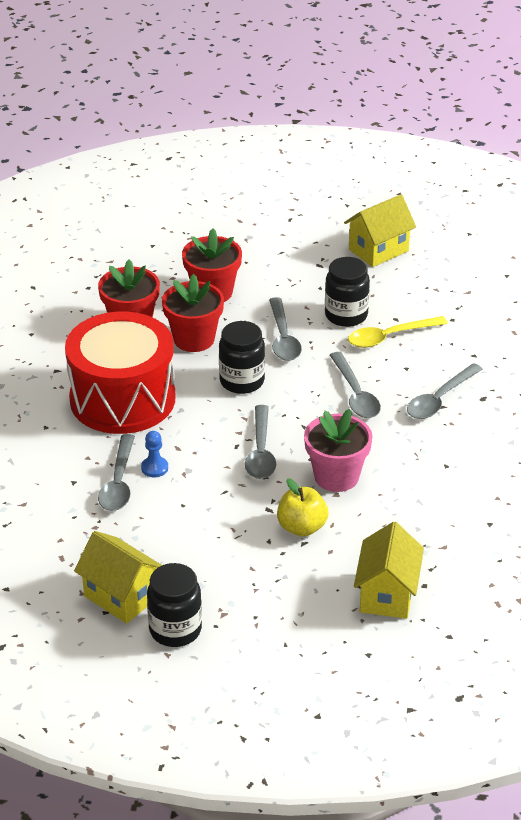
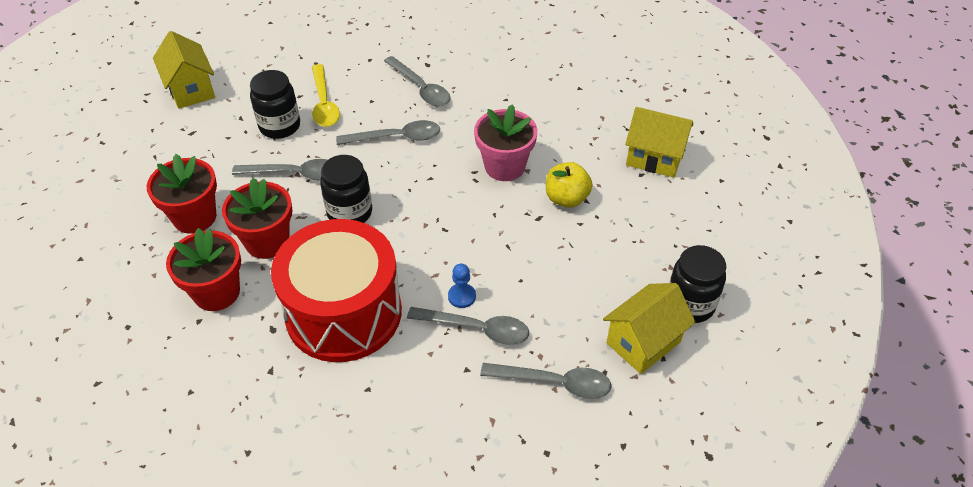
camera: 80 degrees left, 10 degrees up
(260, 451) = (458, 212): grey spoon -> grey spoon (554, 383)

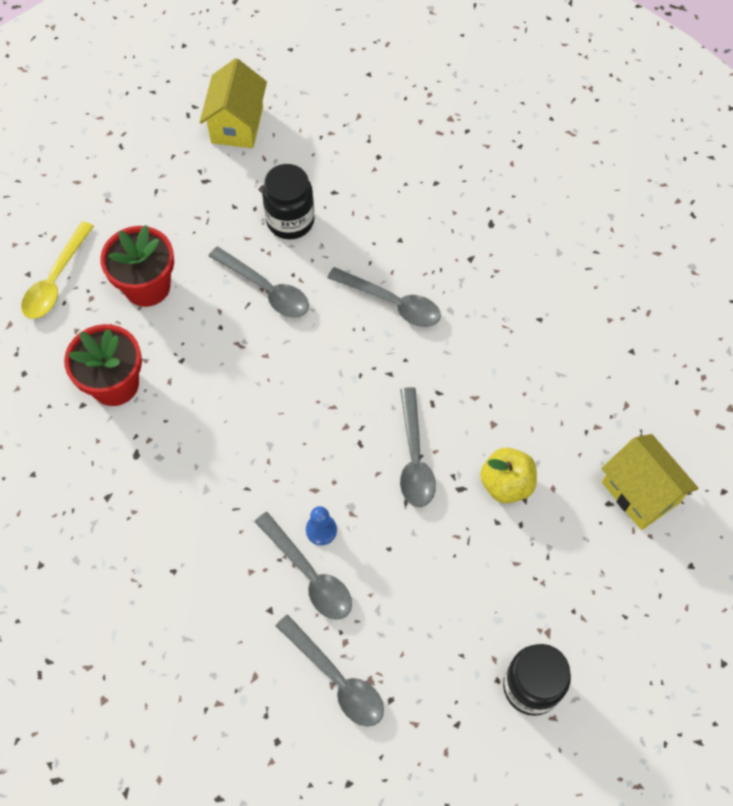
camera: 35 degrees right, 15 degrees up
(267, 241) = (191, 355): red flower pot -> none
(324, 103) = (351, 216): yellow spoon -> yellow spoon (56, 280)
(344, 312) = (206, 477): red drum -> none
(349, 213) = (285, 368): black jar -> none
(420, 88) = (461, 252): grey spoon -> grey spoon (414, 457)
(504, 166) = (473, 405): pink flower pot -> none
(643, 342) = (451, 695): yellow house -> none

